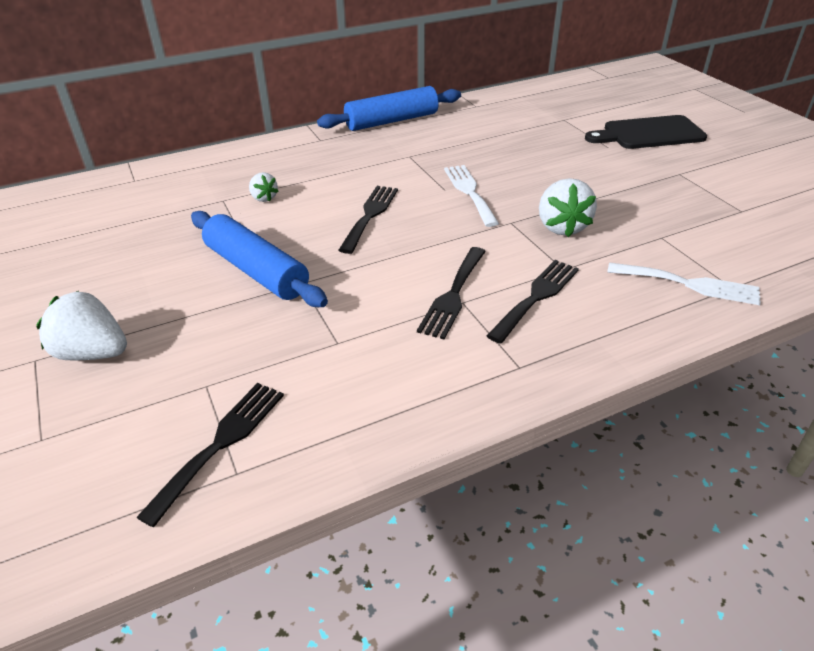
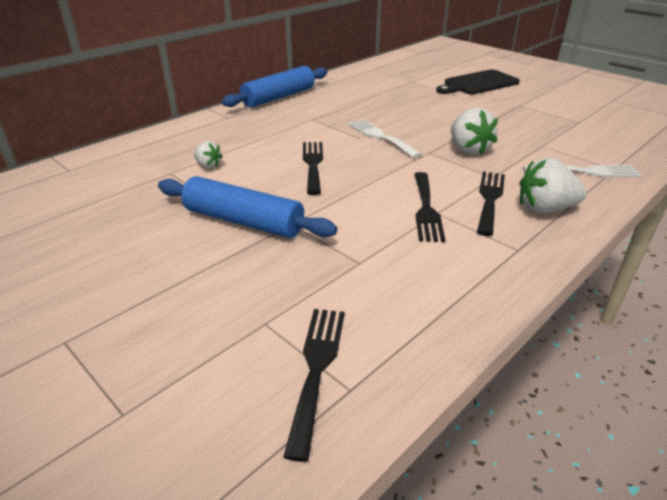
camera: 20 degrees left, 5 degrees down
(93, 353) = (127, 321): white strawberry -> white strawberry (544, 209)

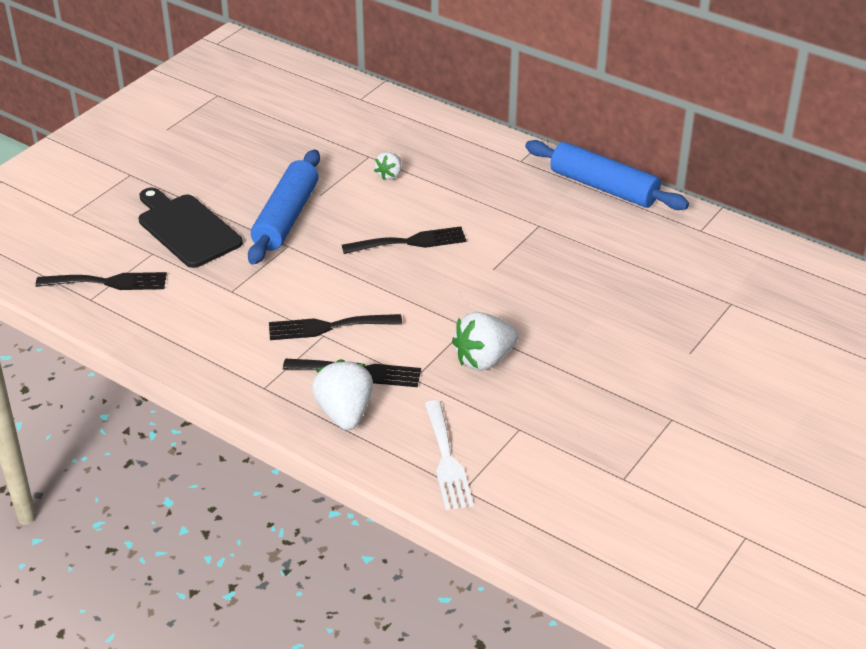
camera: 80 degrees right, 5 degrees up
(380, 137) = (500, 285): white fork -> none
(478, 83) = (756, 377): black cutting board -> black cutting board (186, 229)

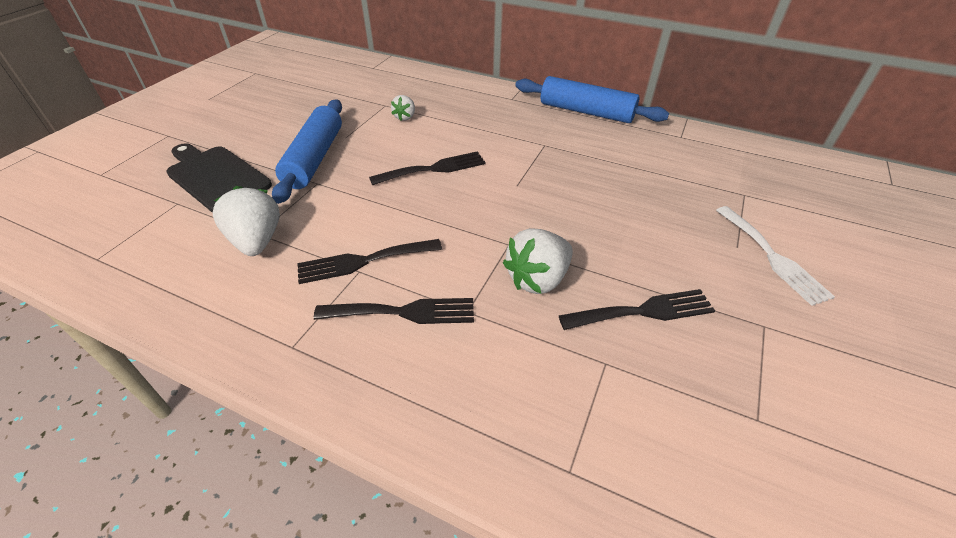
camera: 10 degrees left, 5 degrees up
(108, 282) = (122, 238): black fork -> black fork (643, 311)
(344, 413) = (393, 370): white strawberry -> white strawberry (257, 241)
(447, 460) = (534, 425): white fork -> white fork (772, 257)

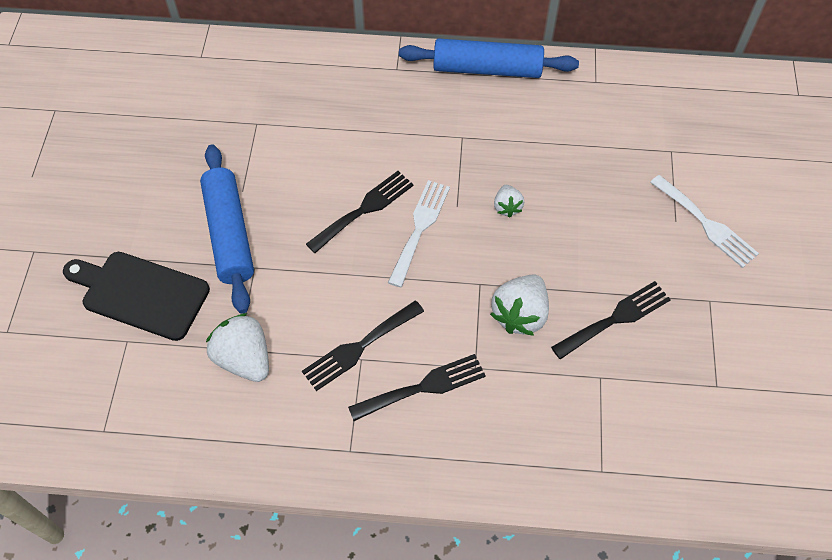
camera: 20 degrees left, 15 degrees up
(405, 117) = (291, 138): white strawberry -> white strawberry (507, 207)
(474, 191) = (419, 228): none -> white fork

